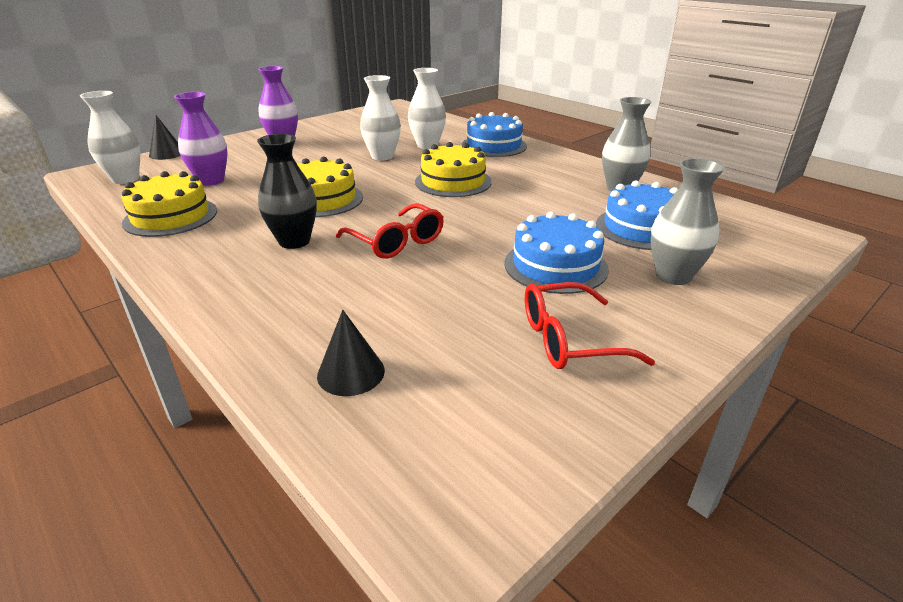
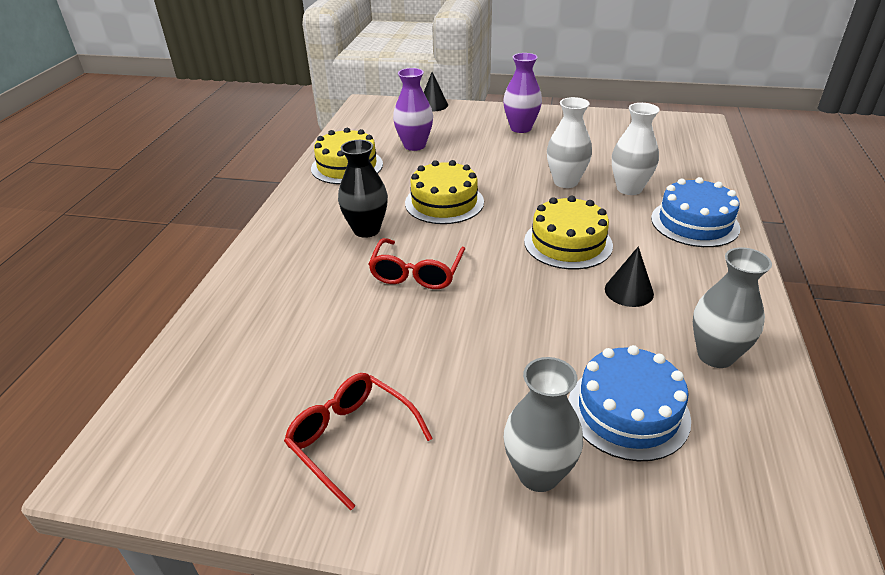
camera: 55 degrees right, 5 degrees up
(125, 179) = (377, 119): white vase -> none
(351, 373) = (227, 346): black cone -> black cone (629, 291)
(555, 266) = (471, 380): blue cake -> none

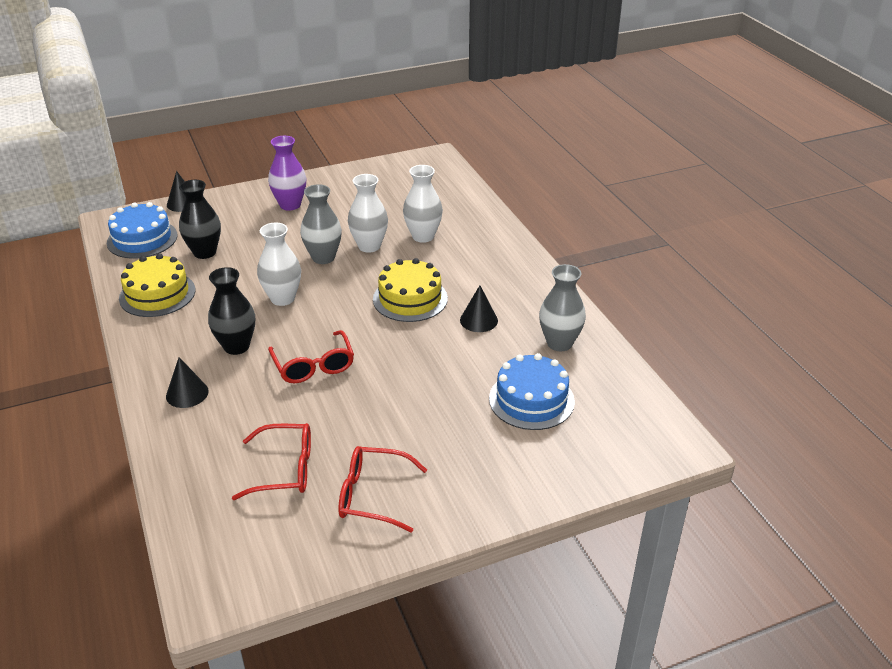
camera: 35 degrees left, 0 degrees up
(288, 255) = (187, 393): none -> black cone
(296, 365) = (284, 469): none -> red glasses
(414, 145) = (204, 252): purple vase -> black vase
(444, 202) = (282, 298): yellow cake -> white vase
(538, 474) = (506, 459): grey vase -> grey vase (323, 257)
(694, 223) = (488, 250): blue cake -> blue cake (142, 239)

